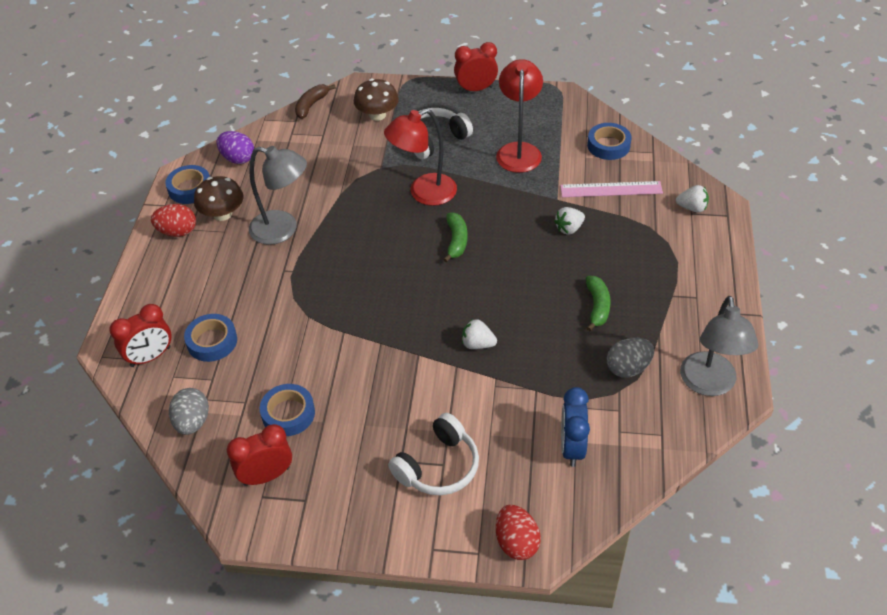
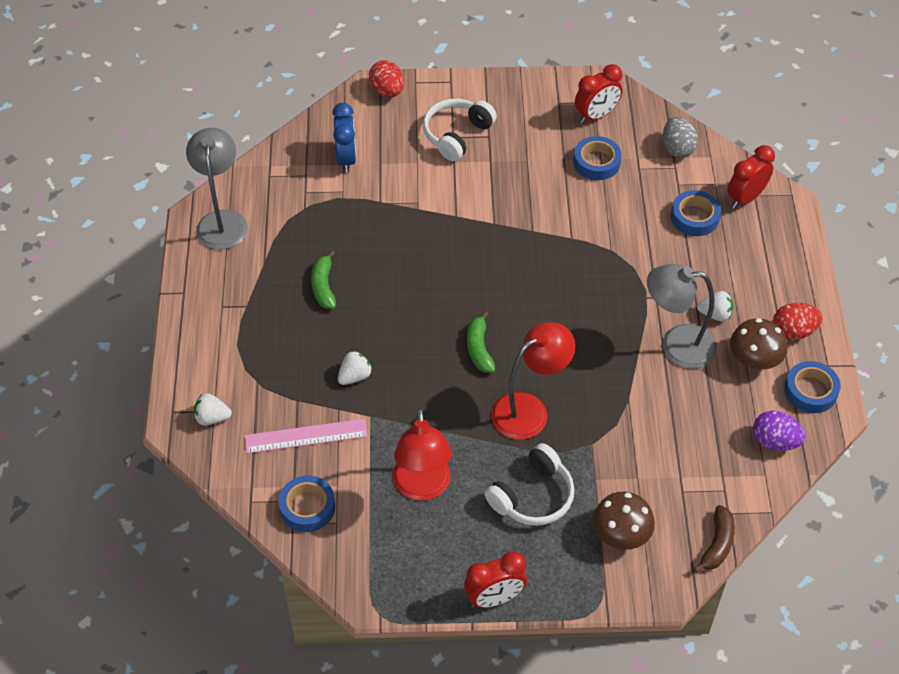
camera: 170 degrees right, 5 degrees up
(477, 344) = (439, 238): white strawberry -> white strawberry (715, 314)
(628, 368) = (295, 228): grey egg -> none

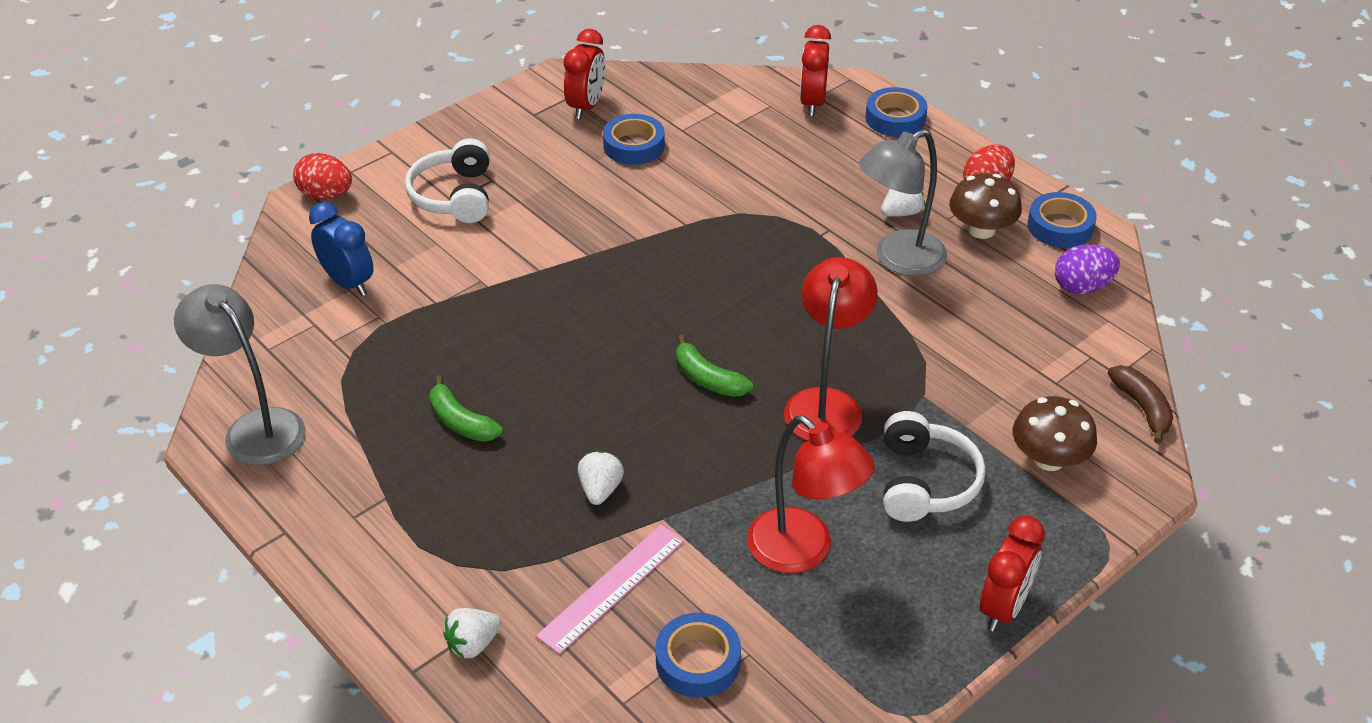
camera: 40 degrees left, 10 degrees down
(677, 148) = (700, 94): grey egg -> none
(694, 217) = (785, 142): blue tape -> blue tape (895, 118)

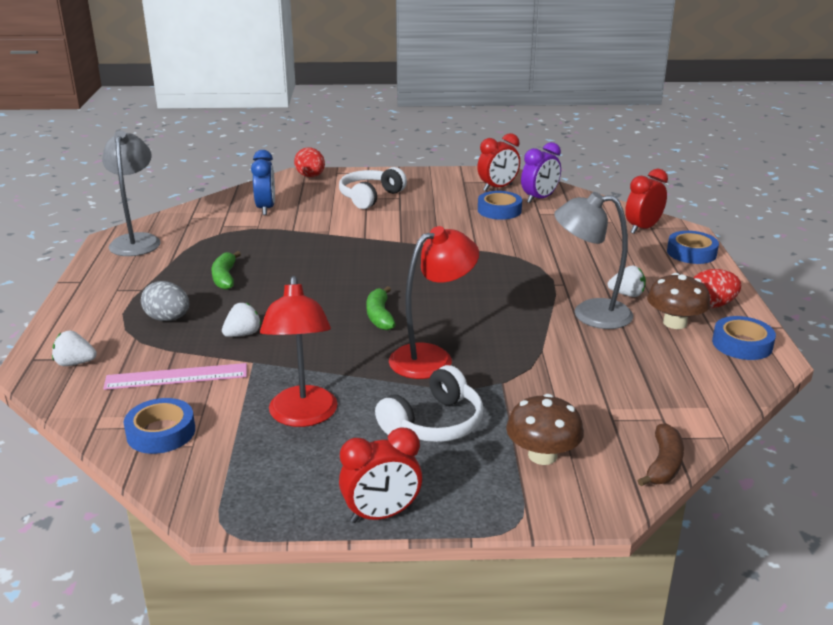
camera: 40 degrees right, 15 degrees down
(485, 520) = (168, 319): none -> grey egg
(654, 104) = (539, 199): none -> purple clock
(1082, 287) = (712, 380): purple egg -> none

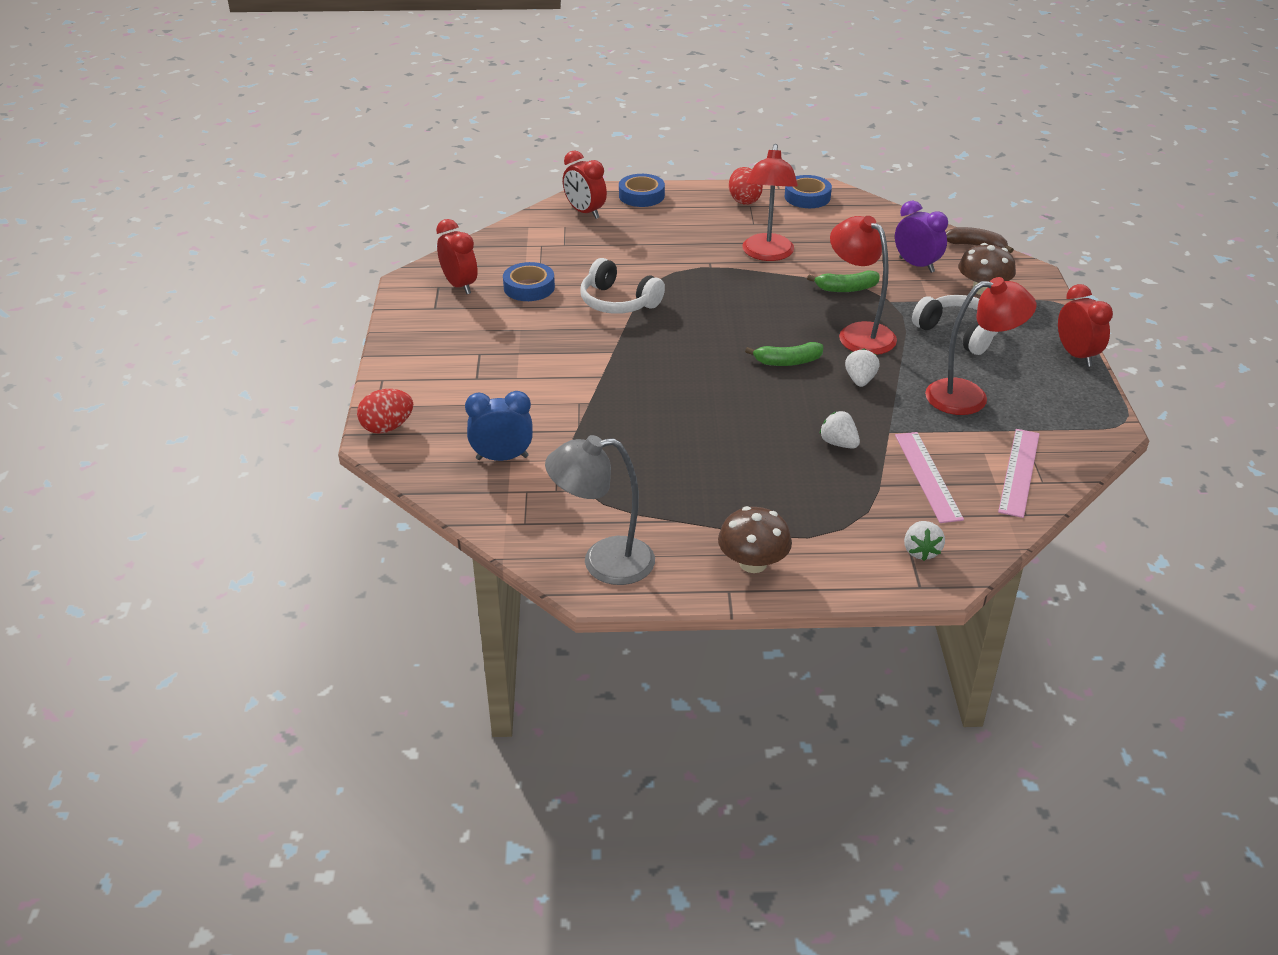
camera: 90 degrees left, 10 degrees up
(161, 432) = (1019, 472): blue tape -> pink ruler
(168, 319) = (815, 499): grey egg -> none
(225, 277) = (710, 470): green banana -> green banana (846, 289)
(370, 197) = (473, 375): white headphones -> white headphones (618, 302)
(539, 199) = (498, 261): purple clock -> purple clock (916, 265)
(590, 314) = (767, 254): grey lamp -> red lamp
(627, 294) = (728, 234): white strawberry -> white strawberry (860, 380)
(675, 323) = (777, 219): brown mushroom -> brown mushroom (753, 563)

